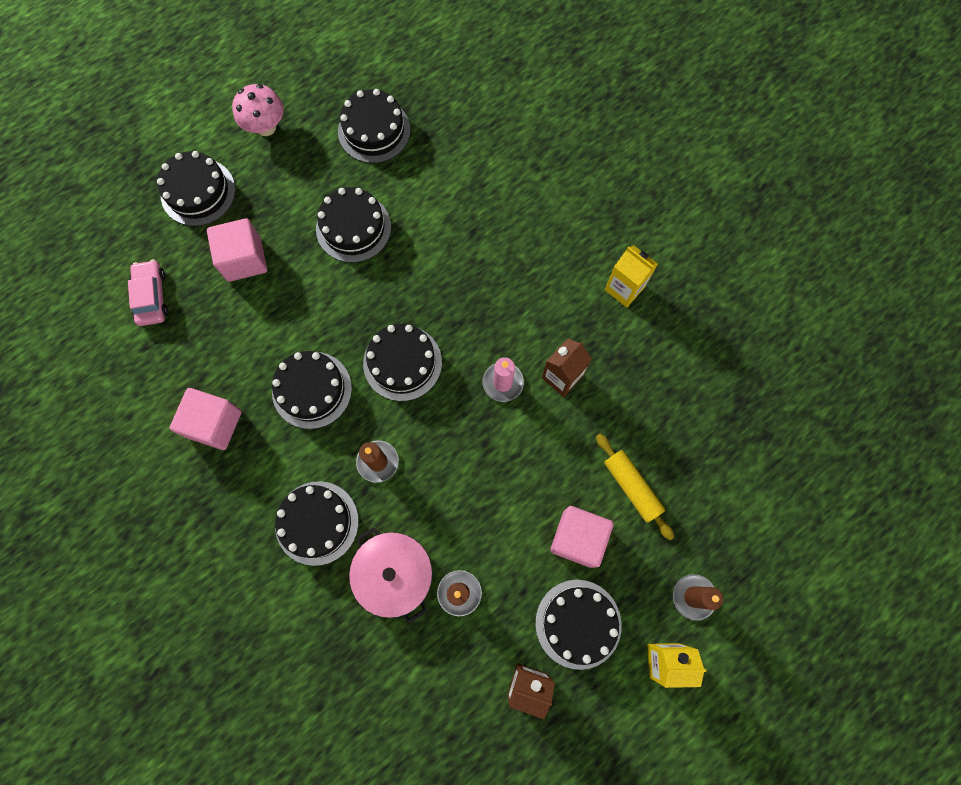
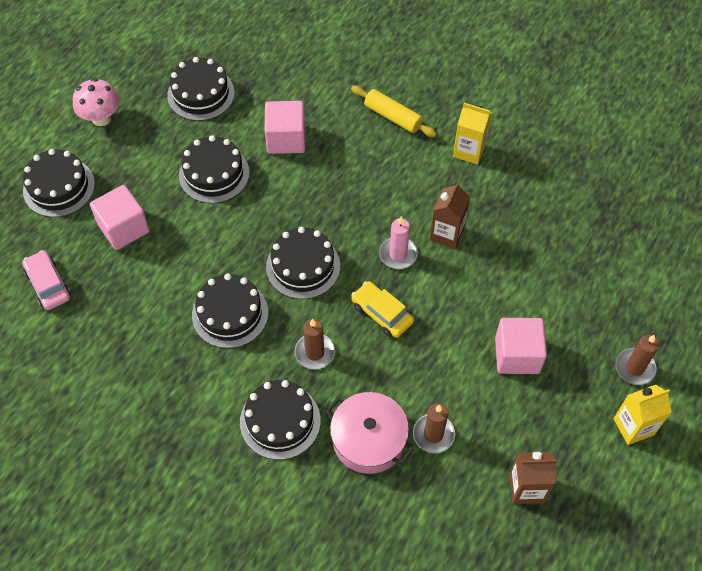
camera: 20 degrees left, 15 degrees down
(214, 424) = (150, 370): pink cube -> pink cube (286, 139)
(460, 443) = (382, 313): none -> yellow car
(578, 623) = (548, 423): black cake -> none
(631, 487) = (544, 300): yellow rolling pin -> yellow rolling pin (392, 117)

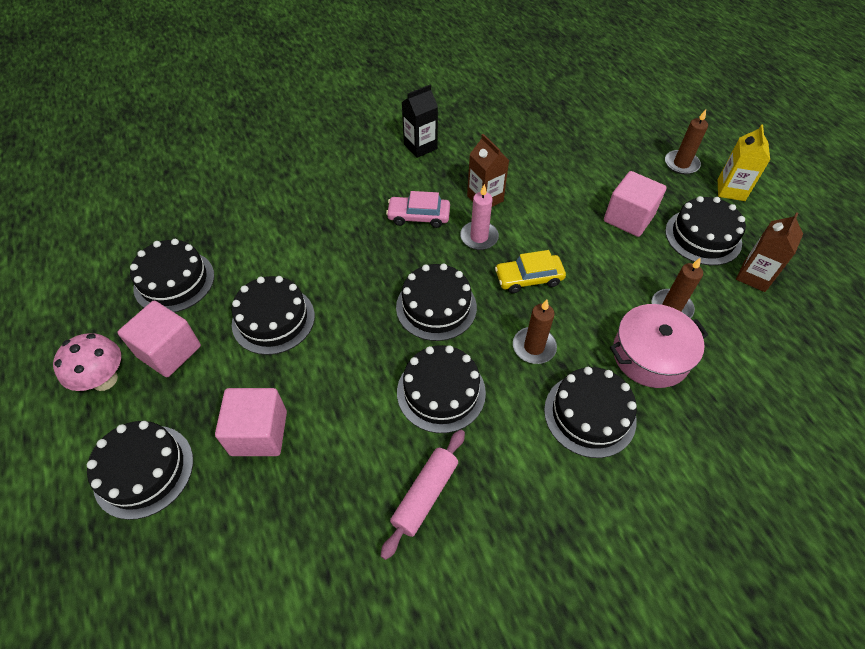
camera: 55 degrees left, 5 degrees down
(48, 284) = (259, 554): pink car -> pink car (418, 216)
(145, 350) = (425, 495): none -> pink rolling pin
(286, 139) = (292, 247): pink cube -> pink cube (169, 351)
(392, 117) = (343, 170): yellow rolling pin -> none
(469, 151) = (420, 146): yellow carton -> black carton
(544, 426) = (703, 237): none -> black cake

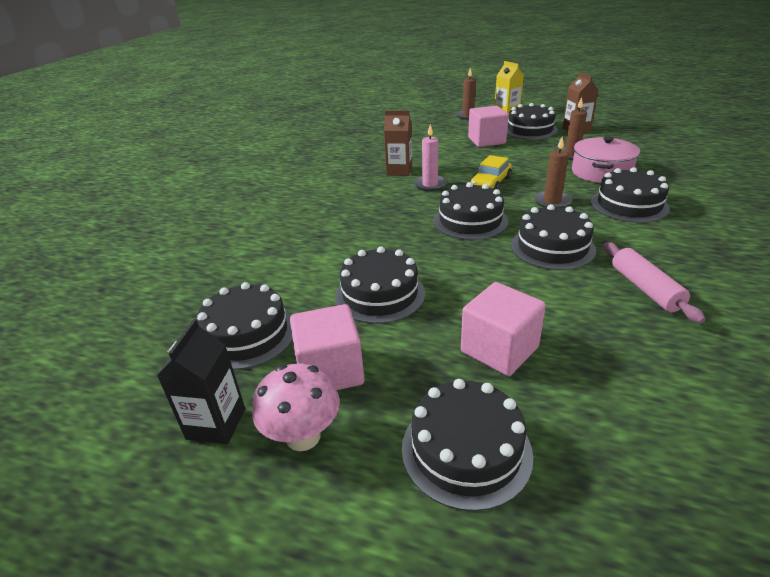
camera: 45 degrees left, 20 degrees down
(418, 216) = (375, 197): pink car -> none
(420, 146) = (312, 173): black carton -> black carton (216, 424)

